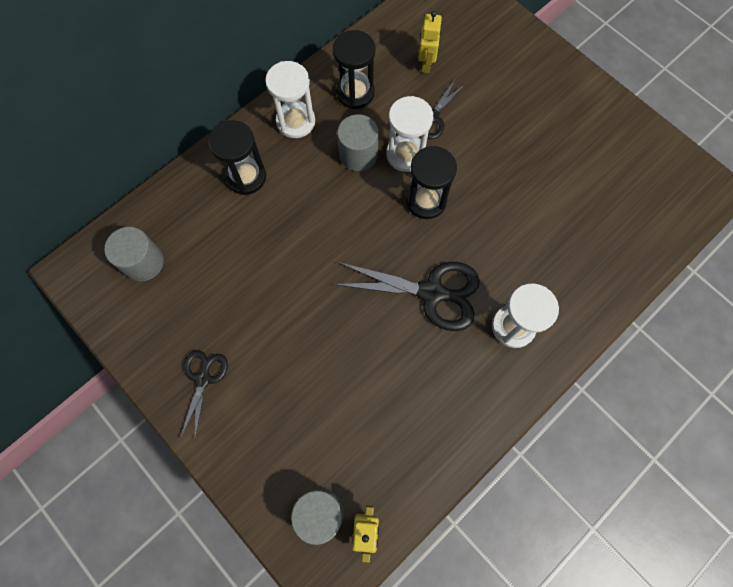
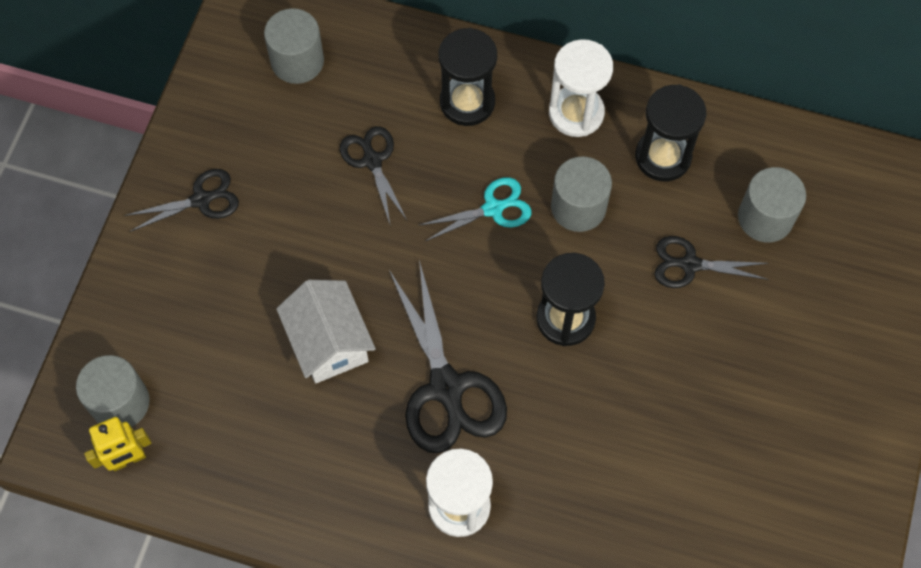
camera: 60 degrees right, 5 degrees down
(248, 254) = (372, 160): none -> black scissors
(329, 201) = (493, 208): none -> turquoise scissors
(359, 348) = (329, 342): none -> white house
(406, 154) = (615, 262): white hourglass -> none
(426, 64) = (765, 217): yellow robot -> grey cylinder

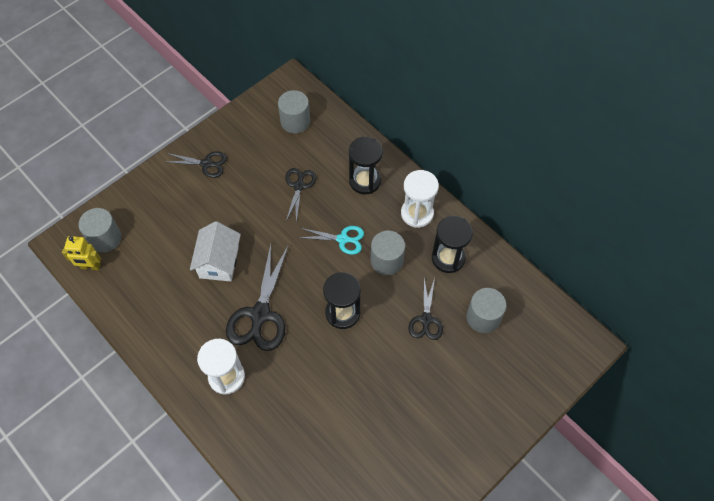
camera: 30 degrees right, 5 degrees down
(689, 264) = (426, 320): black scissors -> black scissors turned 120 degrees counterclockwise

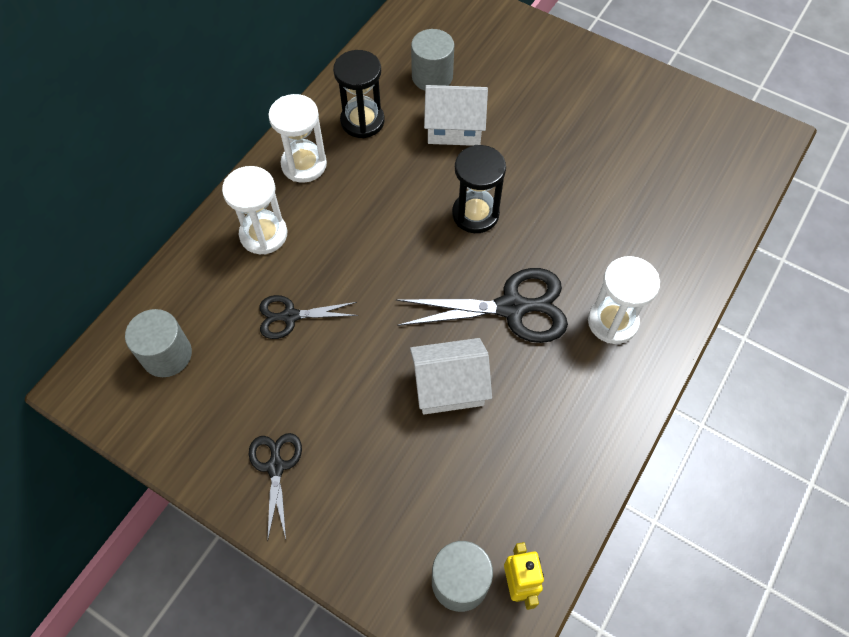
camera: 105 degrees left, 0 degrees up
(343, 239) = (367, 239): turquoise scissors -> none
(365, 181) = (263, 234): black hourglass -> white hourglass
(386, 261) = (385, 183): grey cylinder -> none
(426, 320) = (454, 128): black scissors -> white house

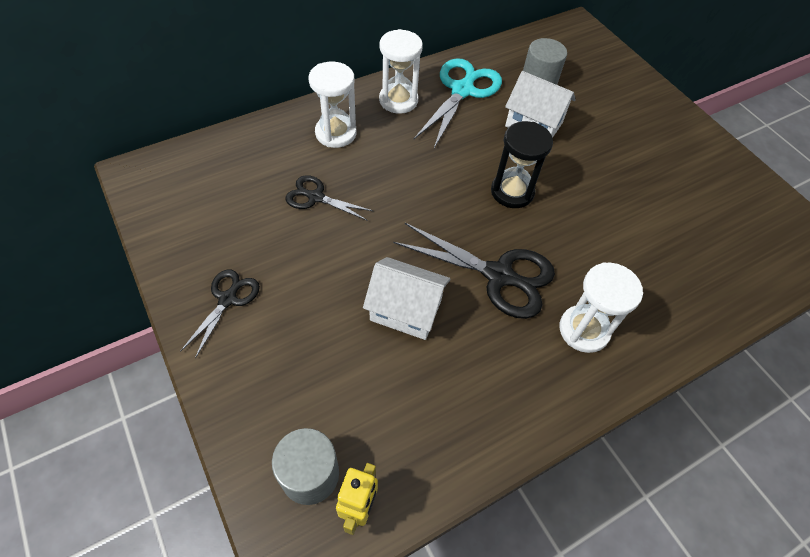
camera: 25 degrees right, 5 degrees down
(167, 355) = (208, 181): grey cylinder -> none
(362, 121) = (463, 90): black hourglass -> turquoise scissors

